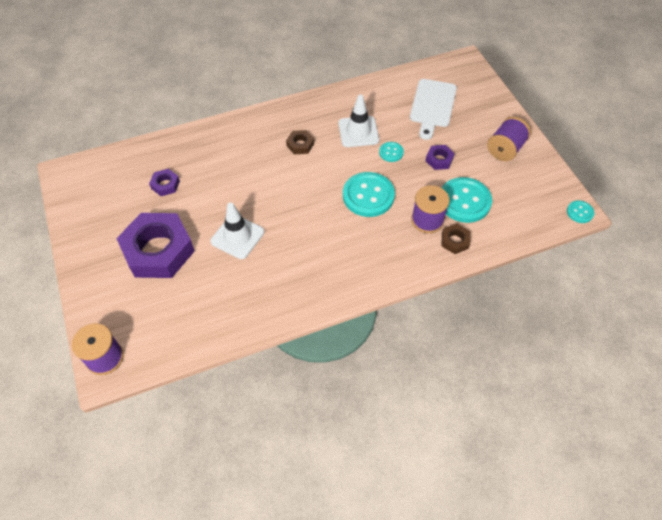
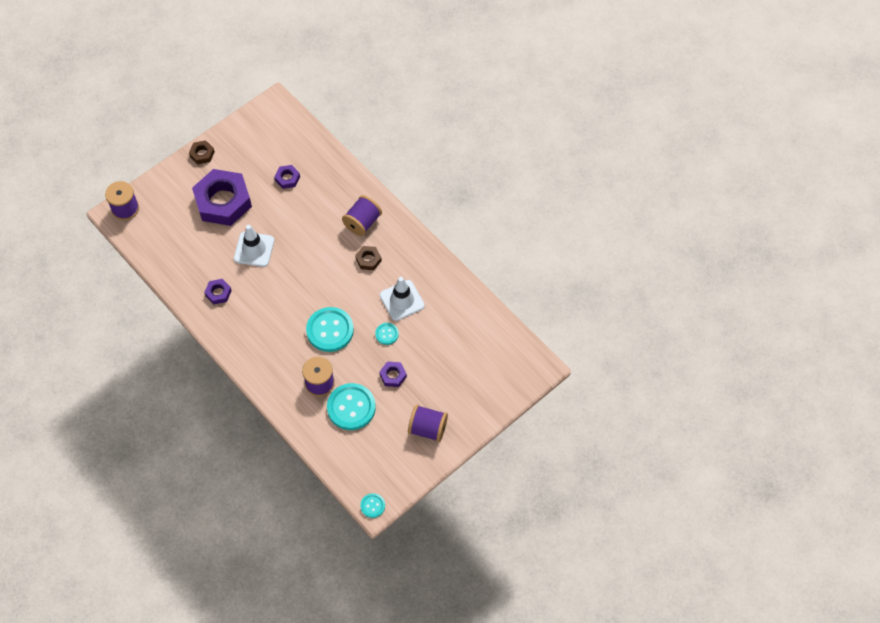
camera: 70 degrees right, 5 degrees up
(255, 138) = (362, 222): none -> purple spool
(277, 285) = (218, 293): none -> purple nut
(432, 106) = (461, 353): white cutting board -> none
(455, 241) = (304, 410): brown nut -> brown nut (202, 154)

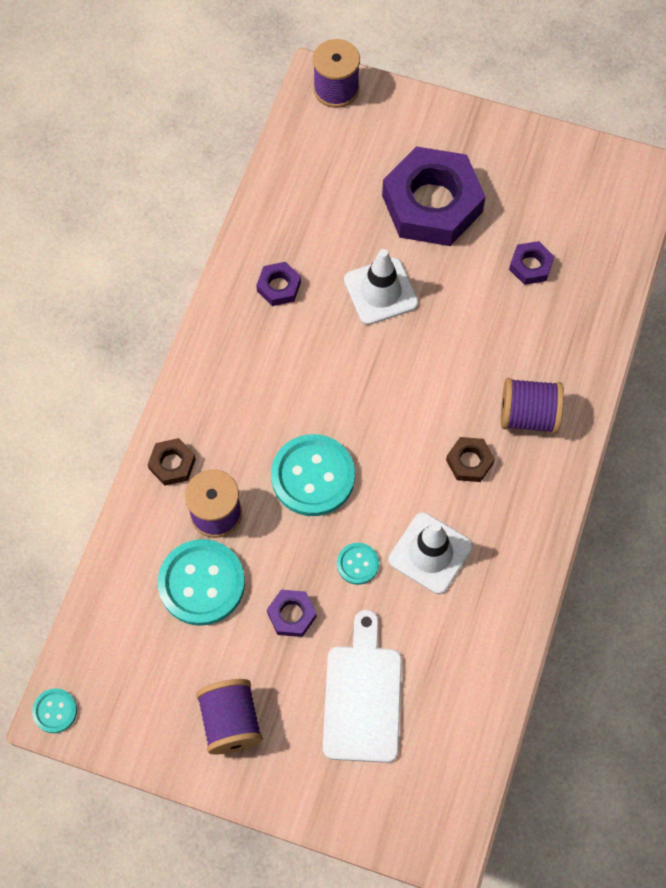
camera: 60 degrees right, 5 degrees up
(202, 154) = (491, 130): brown nut -> brown nut (172, 464)
(451, 366) = (362, 696): none -> white cutting board

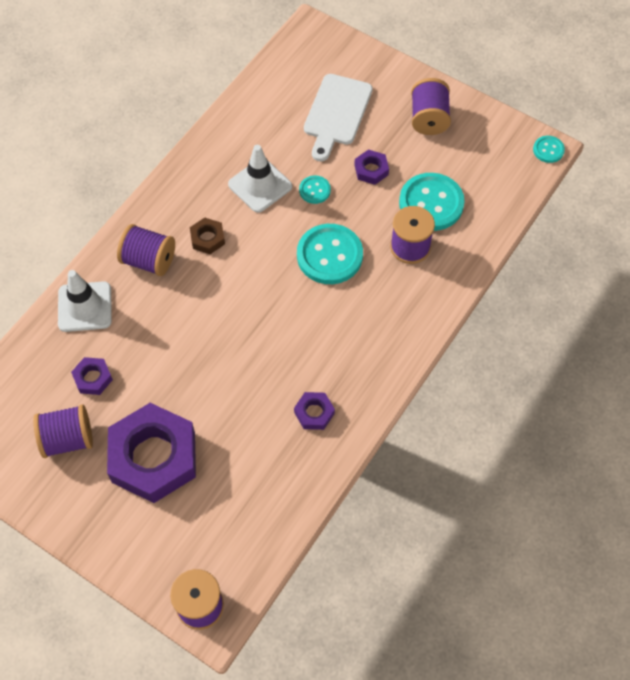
camera: 165 degrees left, 5 degrees down
(172, 464) = (436, 289): brown nut -> none
(380, 291) = (228, 387): white traffic cone -> white traffic cone (85, 307)
(527, 200) = (68, 439): none -> purple spool

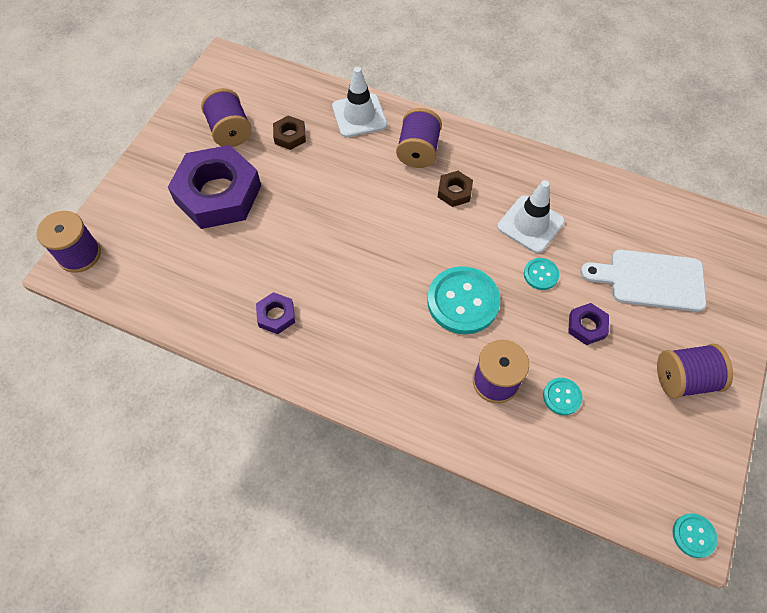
camera: 80 degrees right, 0 degrees up
(93, 378) = (290, 136): purple nut -> brown nut
(431, 203) = (562, 397): turquoise button -> turquoise button, size x0.49

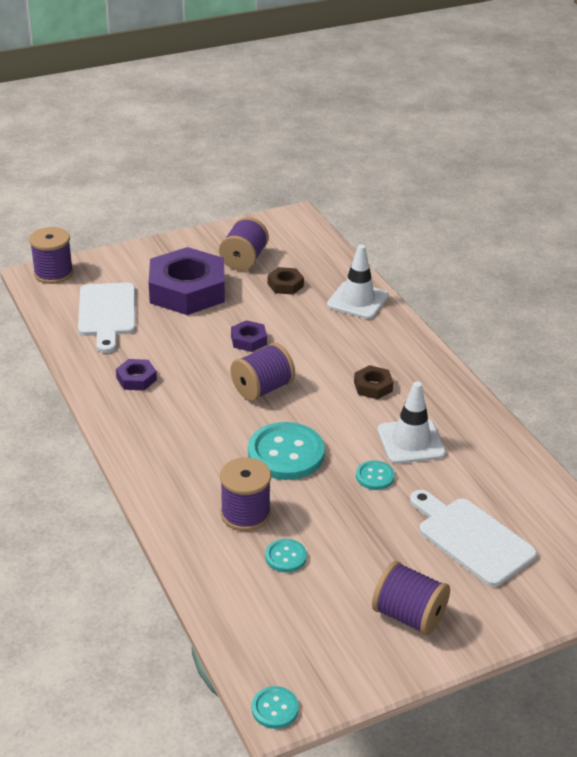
camera: 40 degrees right, 25 degrees down
(177, 265) = (107, 313): none -> white cutting board
(418, 151) = (377, 346): purple spool -> purple spool (262, 389)
(586, 326) = (369, 530): purple nut -> purple nut (248, 340)

